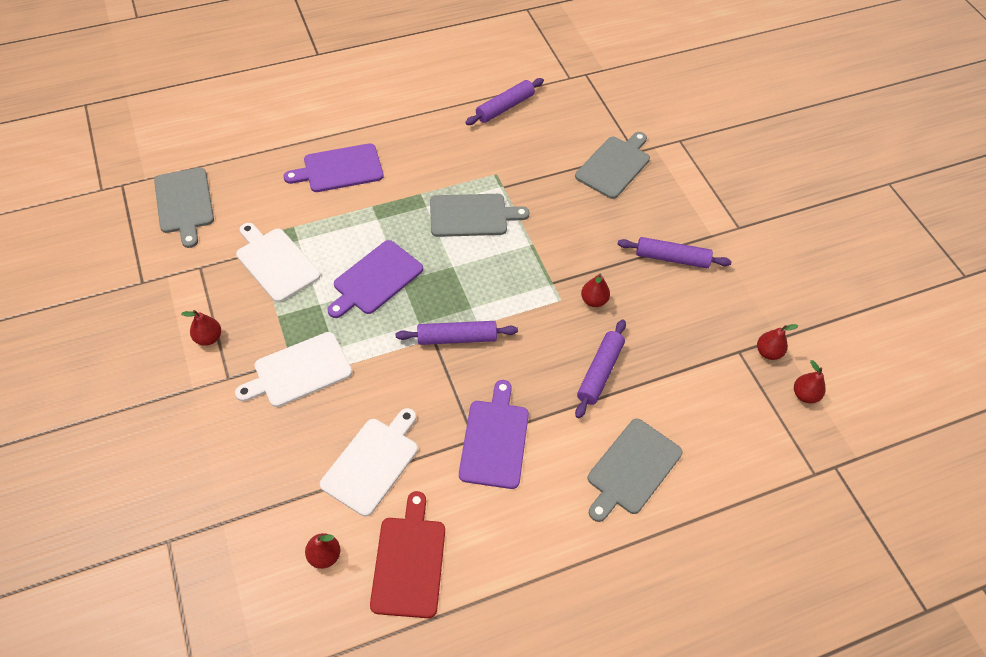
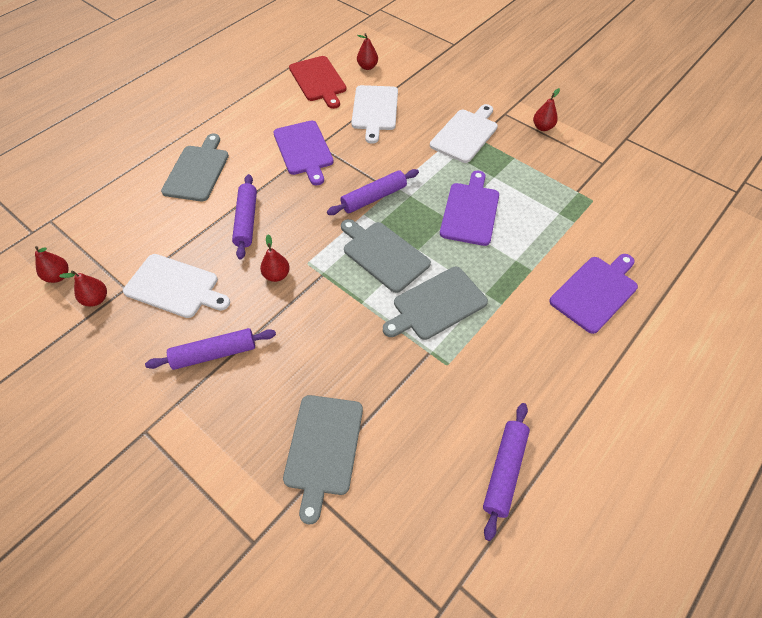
camera: 155 degrees right, 0 degrees up
(184, 203) = (674, 200): grey cutting board -> grey cutting board (383, 254)
(276, 262) = (555, 190): white cutting board -> white cutting board (175, 287)

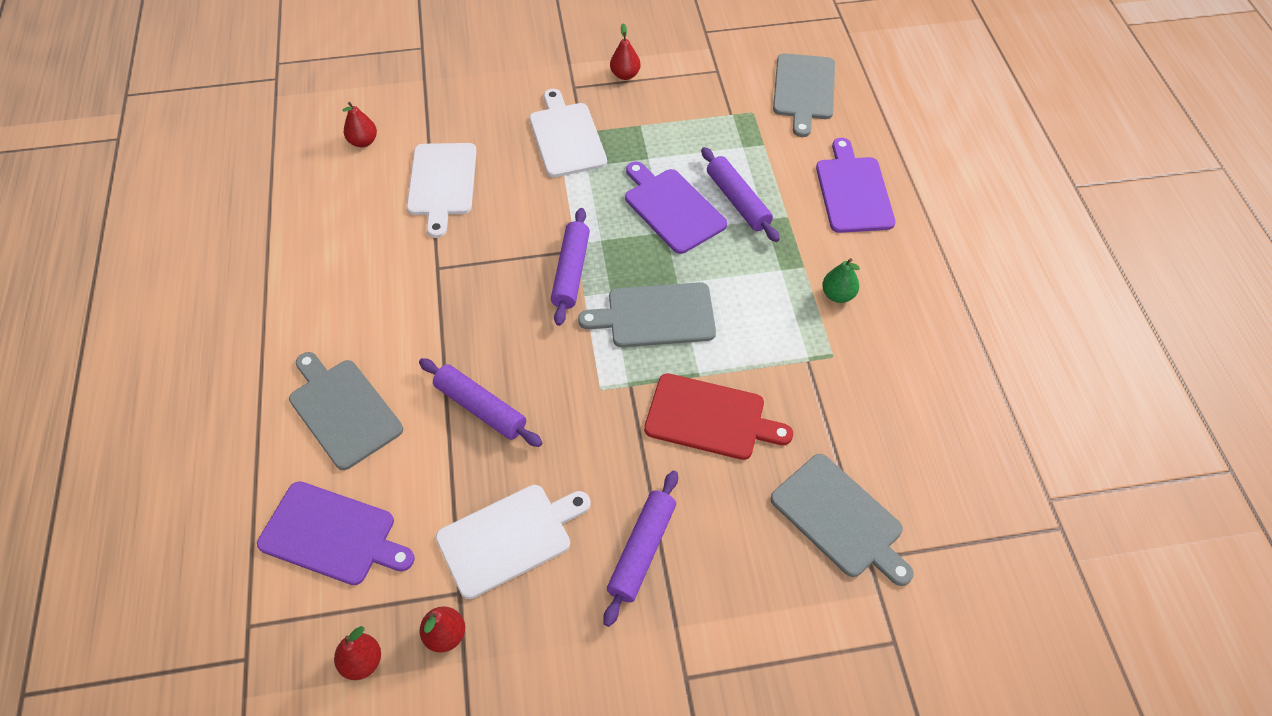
camera: 50 degrees left, 0 degrees up
(276, 275) = (590, 427): red pear -> none
(304, 150) = (429, 286): purple cutting board -> purple cutting board (332, 534)
(318, 80) = (329, 199): red cutting board -> red cutting board (710, 418)
(375, 110) = (442, 183): white cutting board -> white cutting board turned 45 degrees clockwise
(436, 304) = (759, 316): grey cutting board -> grey cutting board (804, 90)
(499, 336) = (838, 295): none -> green pear
(504, 471) = (972, 391): purple rolling pin -> purple rolling pin (737, 201)

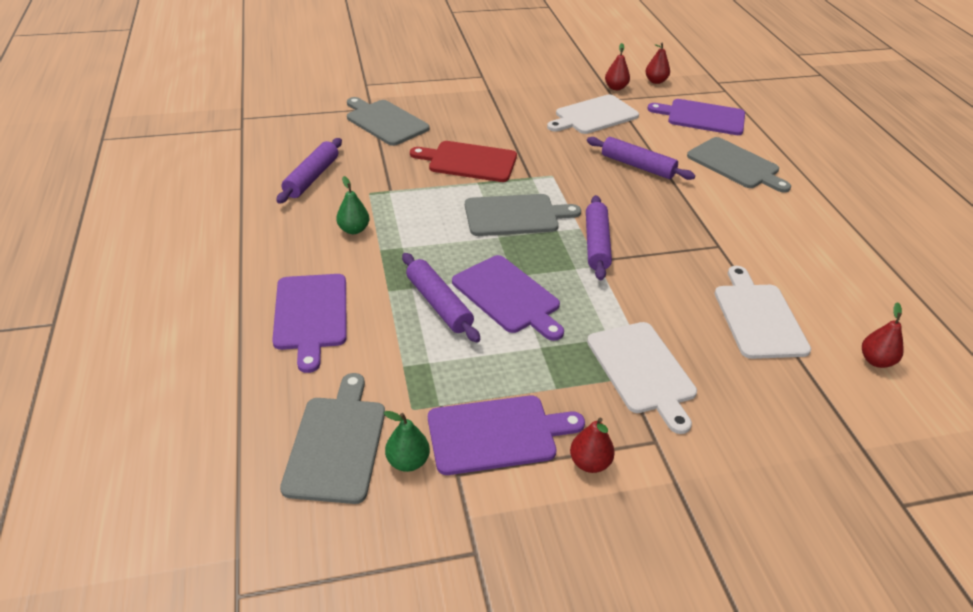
camera: 175 degrees right, 15 degrees down
(642, 550) = (511, 111): purple rolling pin -> purple rolling pin (312, 178)
(689, 94) = (497, 434): none -> purple cutting board
(752, 78) = (408, 461): none -> green pear

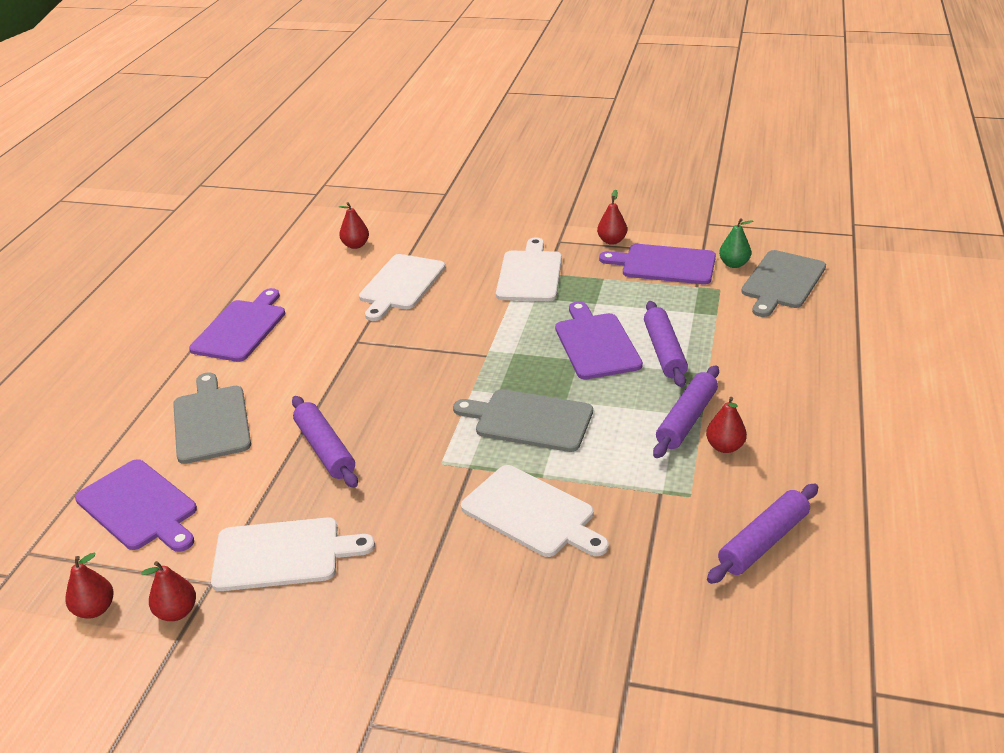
camera: 150 degrees left, 5 degrees down
(311, 315) = (789, 368): purple cutting board -> purple cutting board (241, 328)
(354, 230) = (724, 447): green pear -> red pear
(385, 121) = (616, 636): grey cutting board -> none
(469, 161) = (532, 513): red cutting board -> white cutting board
(596, 244) = (471, 370): purple rolling pin -> purple rolling pin (686, 420)

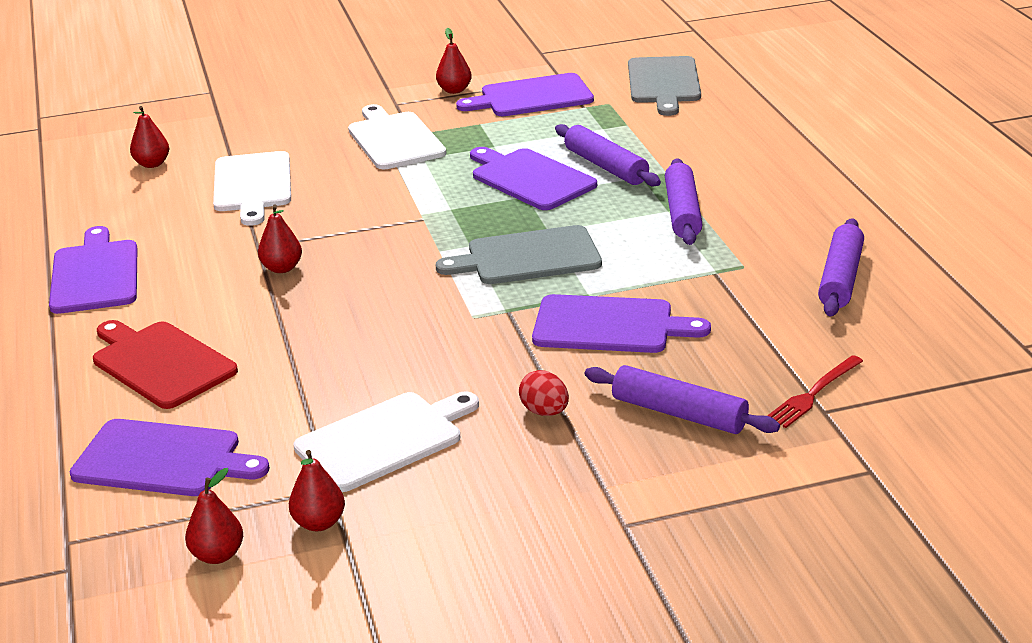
camera: 30 degrees left, 5 degrees down
(211, 421) = (160, 363): grey cutting board -> red cutting board
(325, 449) = (330, 345): purple rolling pin -> purple rolling pin (679, 413)
(411, 579) = (544, 412): none -> red egg
(532, 513) = (609, 325): white cutting board -> purple cutting board
(634, 659) = (813, 394): none -> red fork
(724, 447) = (738, 222): red pear -> red pear (282, 268)
(734, 264) = (602, 80): green pear -> none

